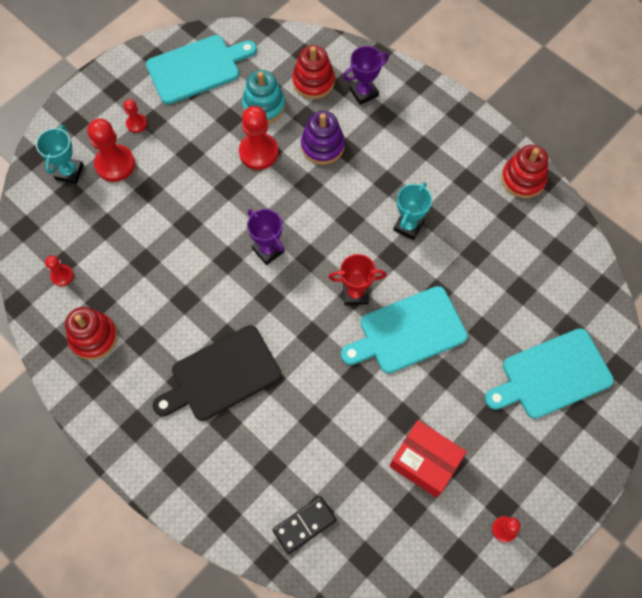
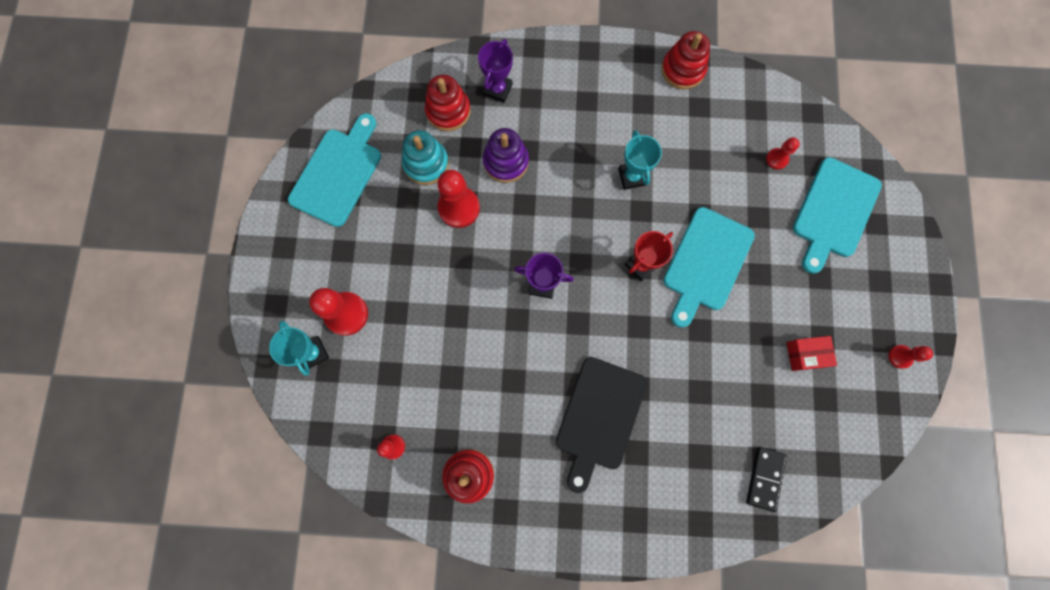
camera: 40 degrees left, 10 degrees up
(136, 124) = (331, 264): red pawn -> red pawn (777, 159)
(425, 462) = (805, 354): red box -> red box, size x0.64

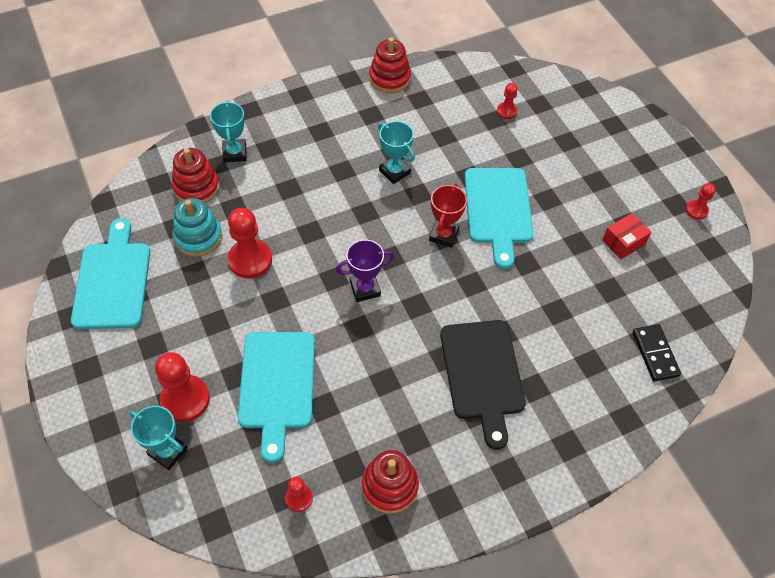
camera: 30 degrees left, 20 degrees down
(498, 90) = (234, 153): purple trophy -> turquoise trophy
(506, 161) = (274, 205): purple stacking toy -> none
(834, 211) = (575, 130): turquoise cutting board -> turquoise cutting board (277, 385)

